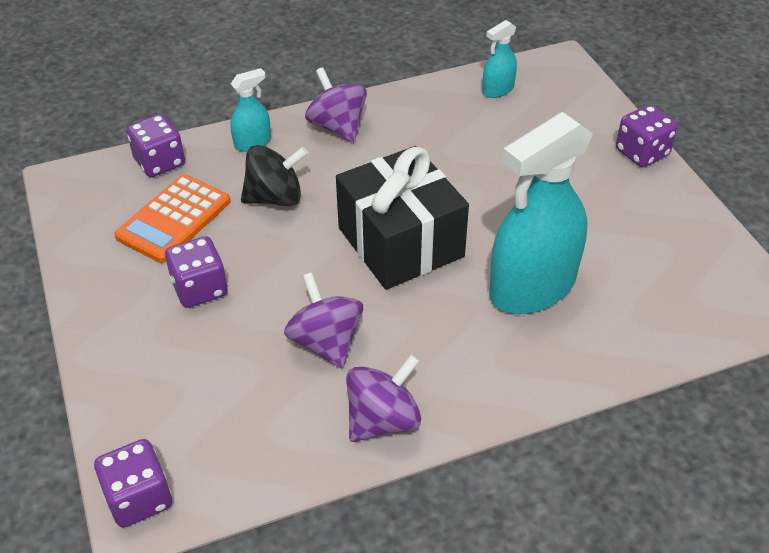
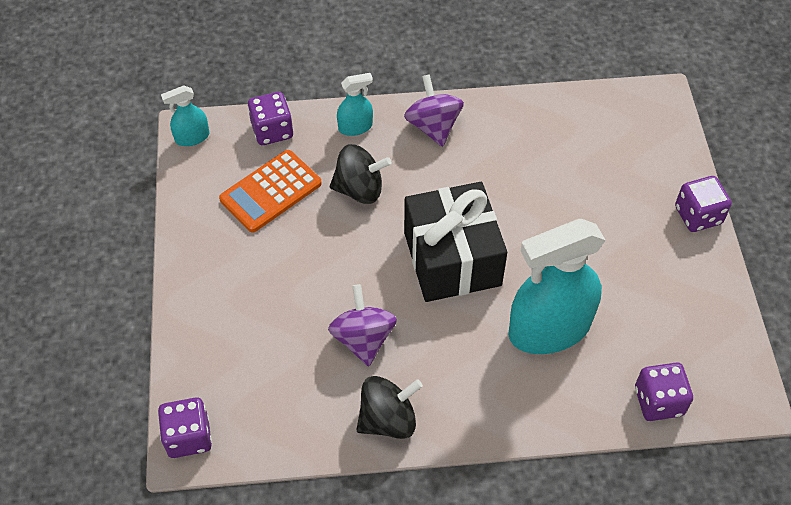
camera: 15 degrees right, 10 degrees up
(200, 288) = (276, 264): purple dice -> purple dice (658, 401)
(383, 420) = (388, 419): purple spinning top -> black spinning top
(498, 89) = (590, 116): turquoise spray bottle -> turquoise spray bottle (192, 137)

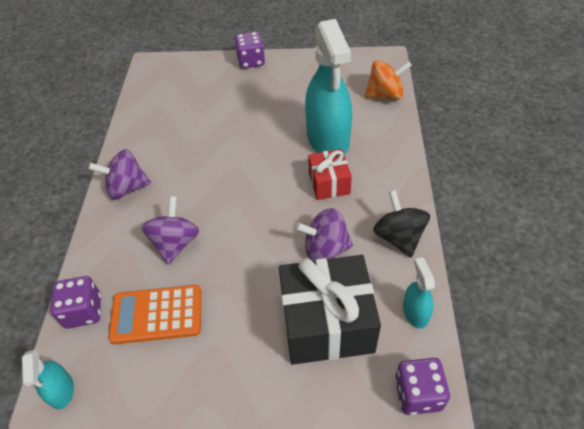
camera: 80 degrees left, 5 degrees down
(271, 191) = (157, 315): orange calculator -> orange calculator turned 120 degrees clockwise
(355, 127) = (106, 242): turquoise spray bottle -> turquoise spray bottle (415, 312)
(359, 189) = (175, 243): black spinning top -> purple spinning top
(452, 258) = (259, 186): black gift -> black gift (327, 323)
(468, 336) = (329, 183): none -> red gift
(658, 401) = (385, 95): purple dice -> orange spinning top

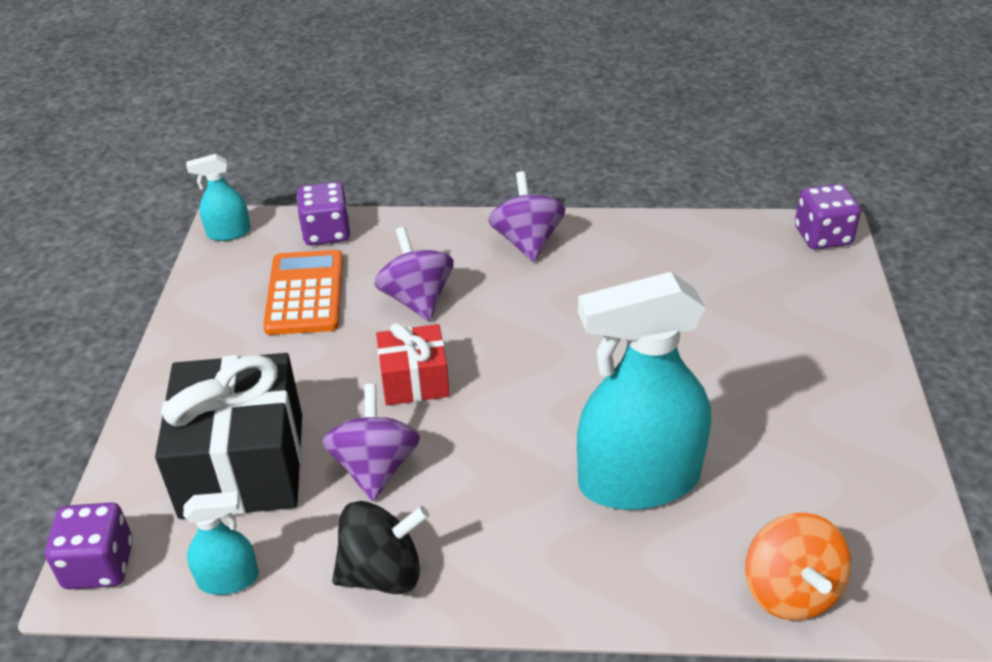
camera: 90 degrees right, 10 degrees down
(175, 243) = (417, 299): purple spinning top -> purple spinning top turned 120 degrees counterclockwise
(251, 61) = (869, 362): purple dice -> purple dice (822, 236)
(329, 183) = (521, 478): red gift -> red gift (414, 381)

